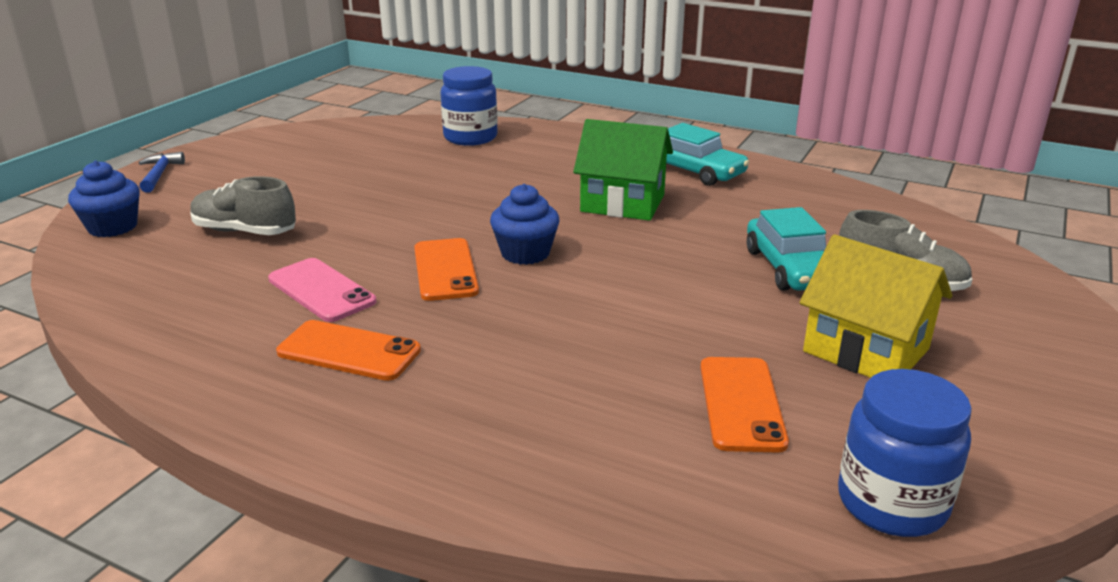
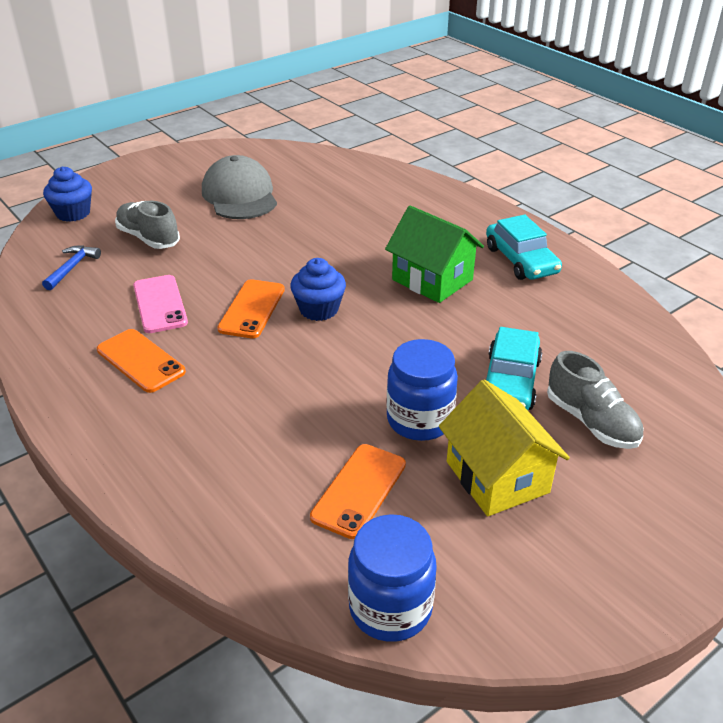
camera: 25 degrees right, 10 degrees up
(159, 174) = (131, 171): blue hammer -> blue hammer (72, 268)
(327, 172) = (240, 195): none -> grey cap
(470, 137) = (369, 183): blue jar -> blue jar (419, 420)

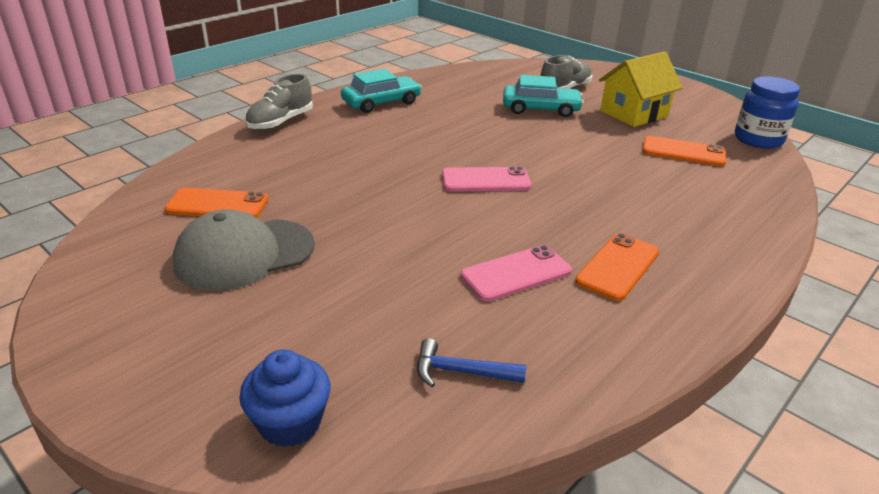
camera: 100 degrees left, 5 degrees down
(149, 238) = (367, 314): grey shoe -> grey shoe (280, 122)
(252, 309) = (500, 214): orange phone -> orange phone (217, 204)
(319, 309) = (486, 180): blue cupcake -> pink phone
(419, 420) = (601, 135): blue jar -> none
(432, 280) = (420, 134): green house -> none

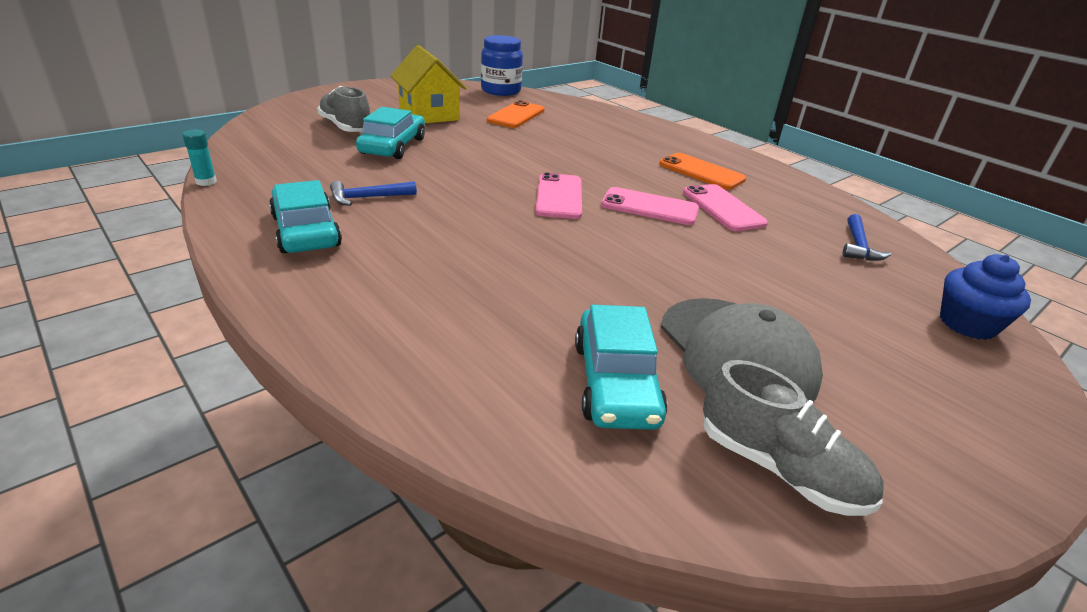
camera: 85 degrees left, 0 degrees up
(217, 204) = (615, 382): orange phone -> turquoise car
(280, 122) = (330, 322): grey shoe -> grey shoe (779, 468)
(434, 69) = (206, 182): none -> turquoise glue stick
(438, 112) = (368, 198): none -> blue hammer
(490, 226) = (649, 207): none -> pink phone

